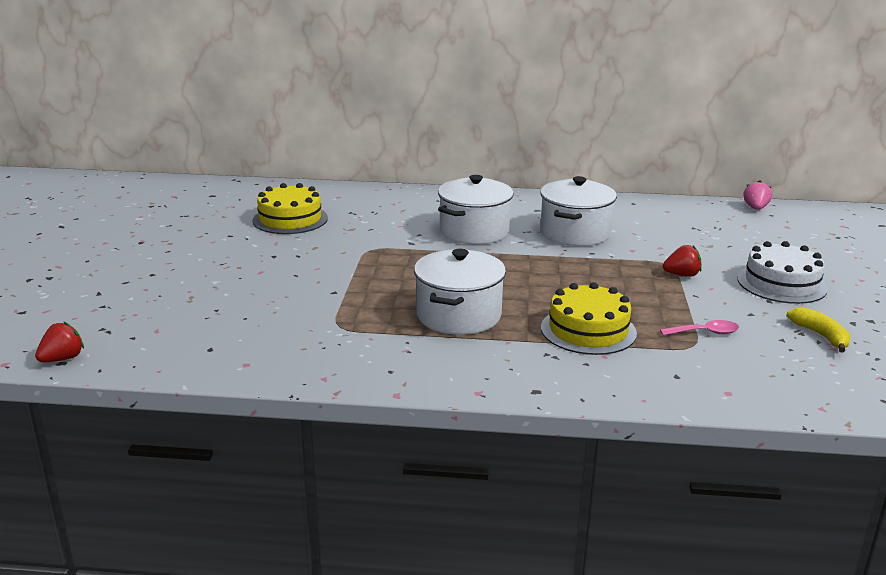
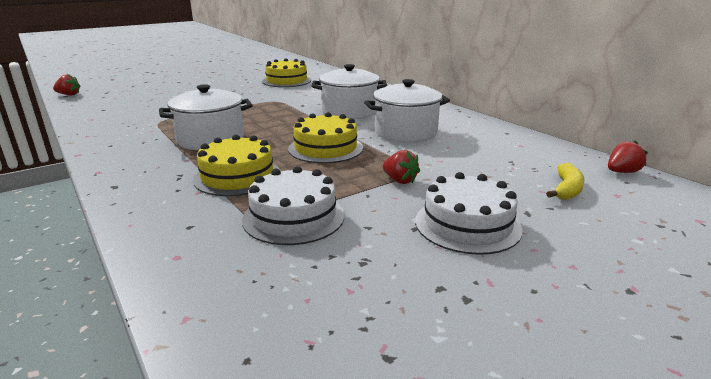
camera: 50 degrees right, 0 degrees up
(568, 275) = (325, 148): none -> yellow cake
(705, 333) = (293, 217): pink spoon -> white cake
(755, 208) = (622, 172): pink strawberry -> red strawberry
(821, 335) = (372, 275): yellow banana -> yellow banana (566, 189)

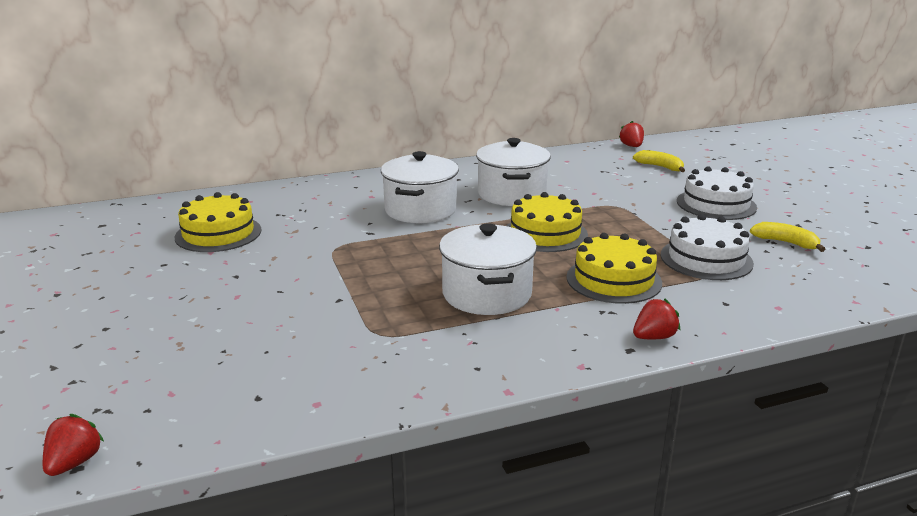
camera: 75 degrees left, 0 degrees up
(364, 272) = (785, 242): none -> yellow banana
(400, 180) = (636, 213): red strawberry -> red strawberry (654, 337)

